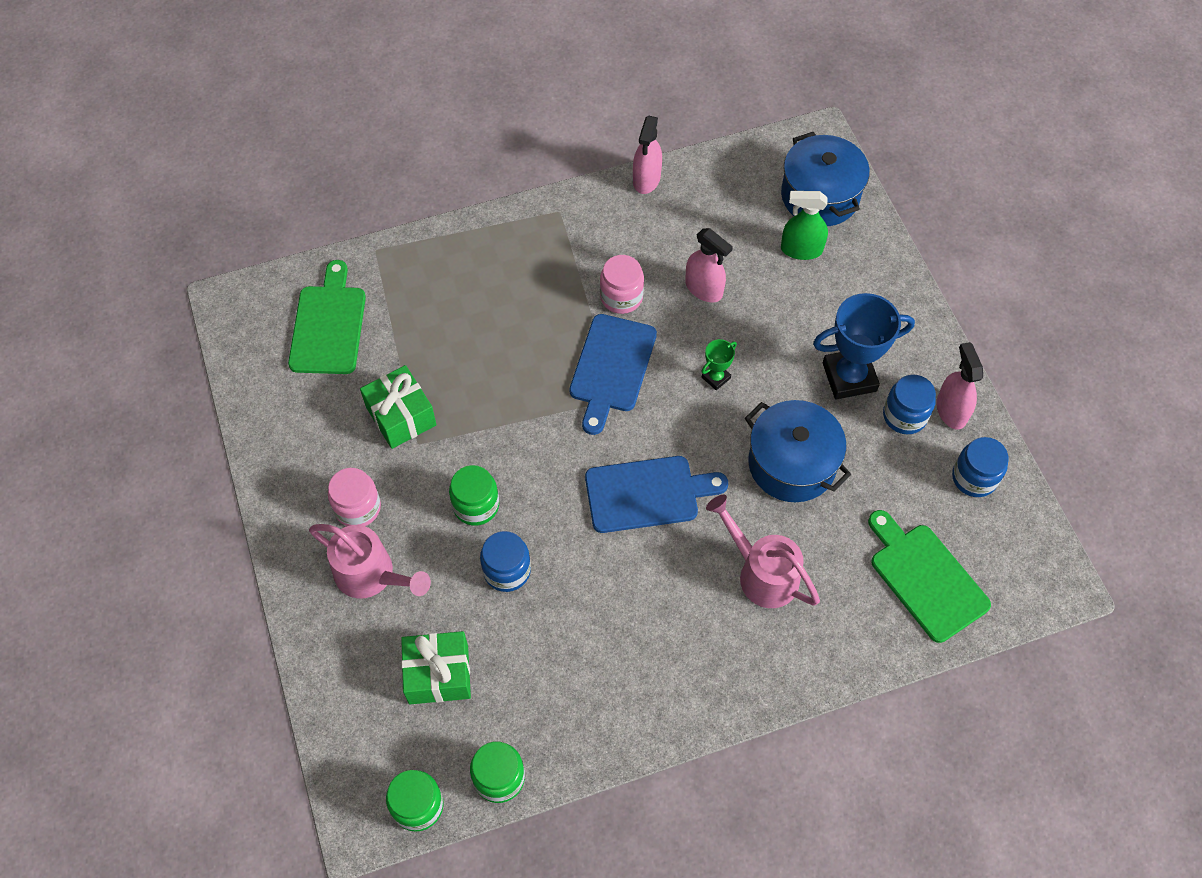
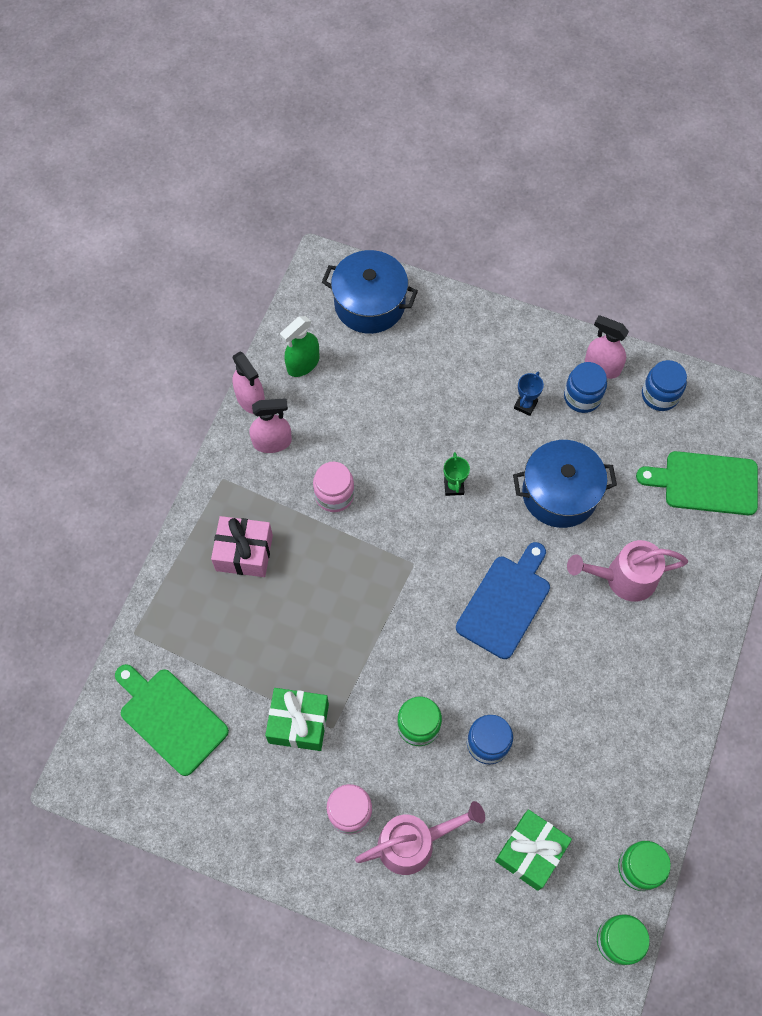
camera: 50 degrees left, 5 degrees up
(510, 272) = (244, 553): none -> pink gift
(611, 368) = (386, 547): blue cutting board -> none
(704, 289) = (376, 437): pink spray bottle -> pink spray bottle (272, 442)
(801, 249) = (401, 351): green spray bottle -> green spray bottle (303, 364)
(849, 377) = (525, 405): blue trophy -> blue trophy, size x0.48

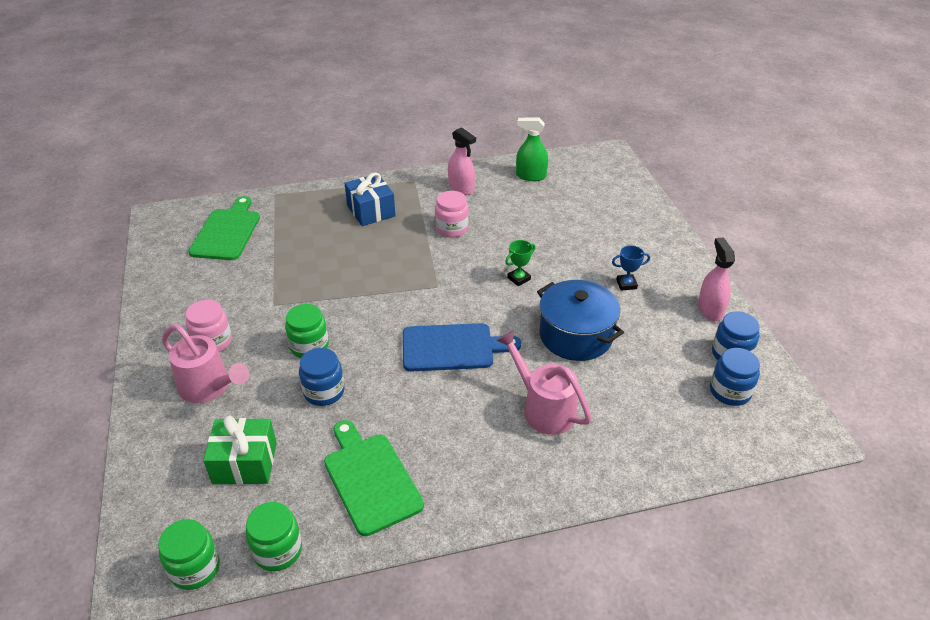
camera: 55 degrees right, 25 degrees down
(244, 553) = (371, 211): pink gift -> blue gift
(250, 399) = (481, 168): pink spray bottle -> none
(298, 723) = (265, 287): green gift -> none
(370, 304) = (608, 182): blue pot -> none
(582, 397) = (671, 310): blue jar -> blue jar (730, 392)
(705, 483) = (689, 421): green cutting board -> green cutting board (370, 479)

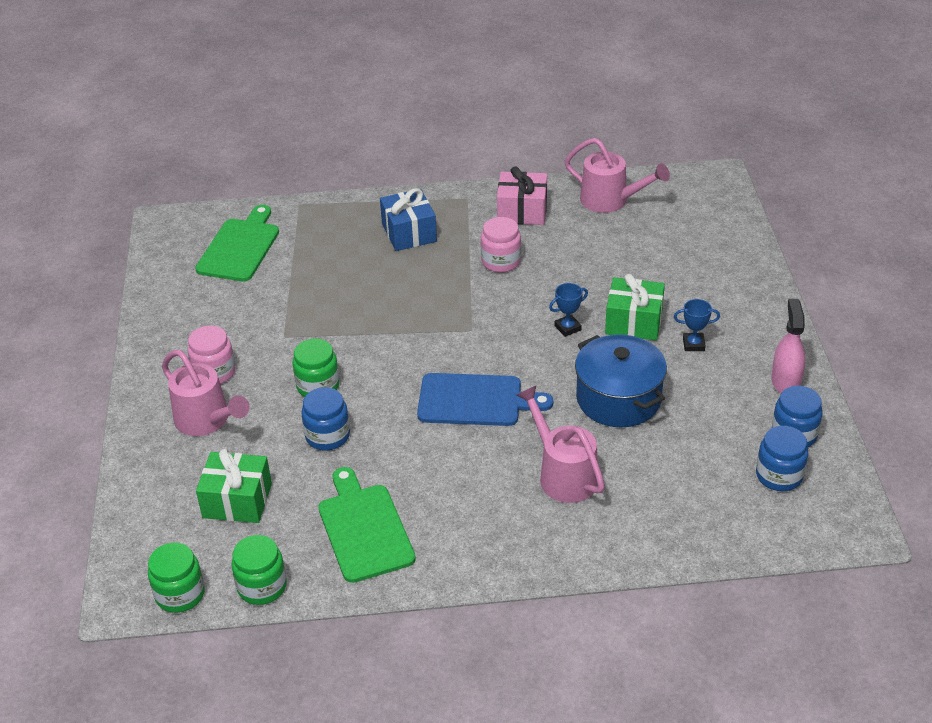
camera: 10 degrees right, 0 degrees up
(461, 188) = (522, 211): pink spray bottle -> pink gift
(519, 278) = (567, 328): green trophy -> blue trophy
(530, 176) = (610, 201): green spray bottle -> pink watering can
(572, 270) = (633, 322): none -> green gift

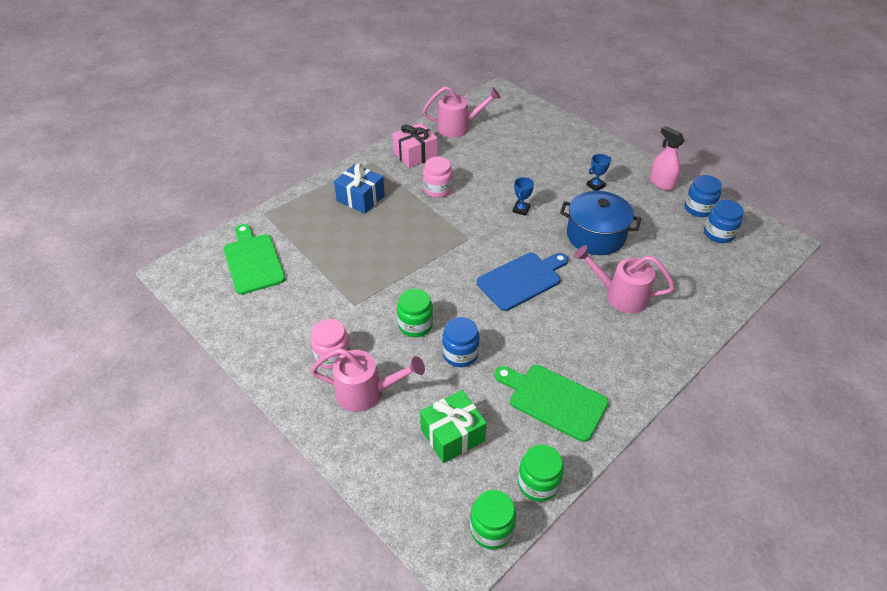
camera: 40 degrees left, 5 degrees up
(633, 322) = (551, 189): green gift -> none

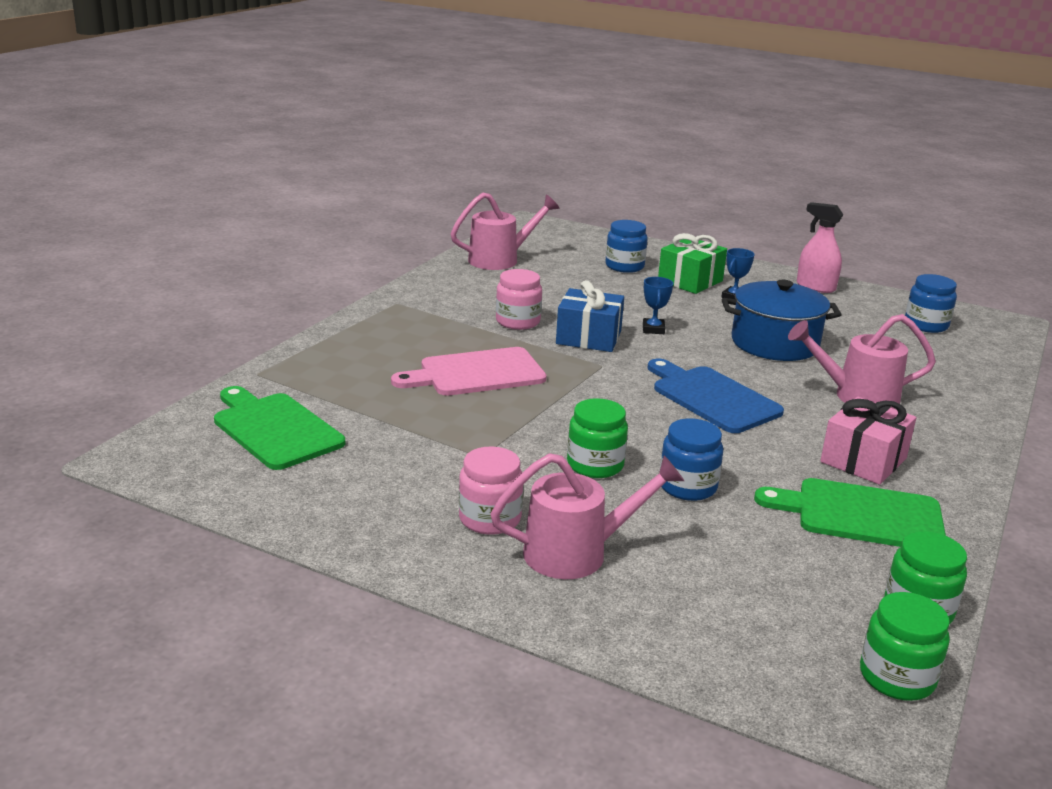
camera: 20 degrees left, 20 degrees down
(360, 198) = (406, 342): blue gift -> blue gift (588, 337)
(387, 233) = (476, 373): none -> pink cutting board
(415, 155) = (457, 291): pink gift -> pink gift (863, 460)
(452, 435) = (749, 578): green gift -> green gift (690, 281)
(522, 280) = (712, 397): blue cutting board -> blue cutting board turned 75 degrees counterclockwise
(698, 208) = (881, 305): blue jar -> blue jar (624, 266)

